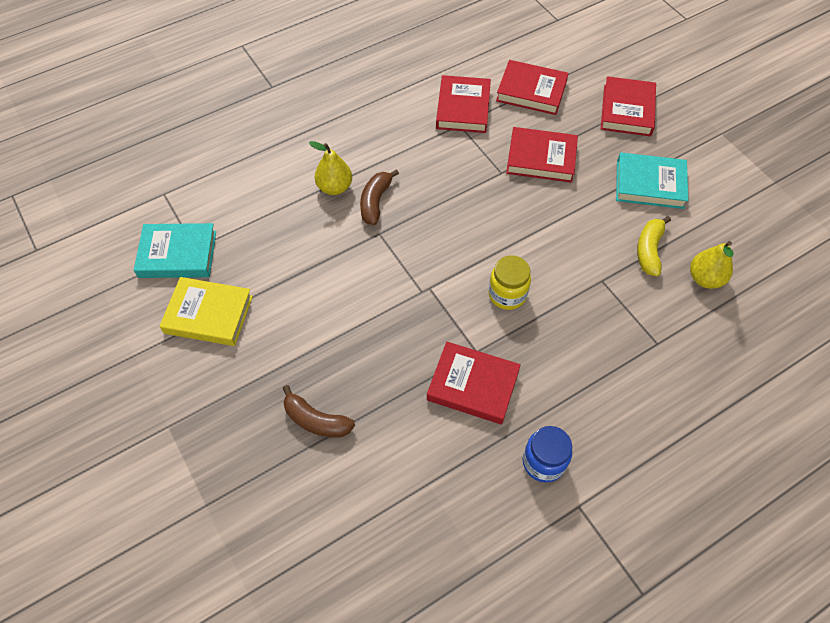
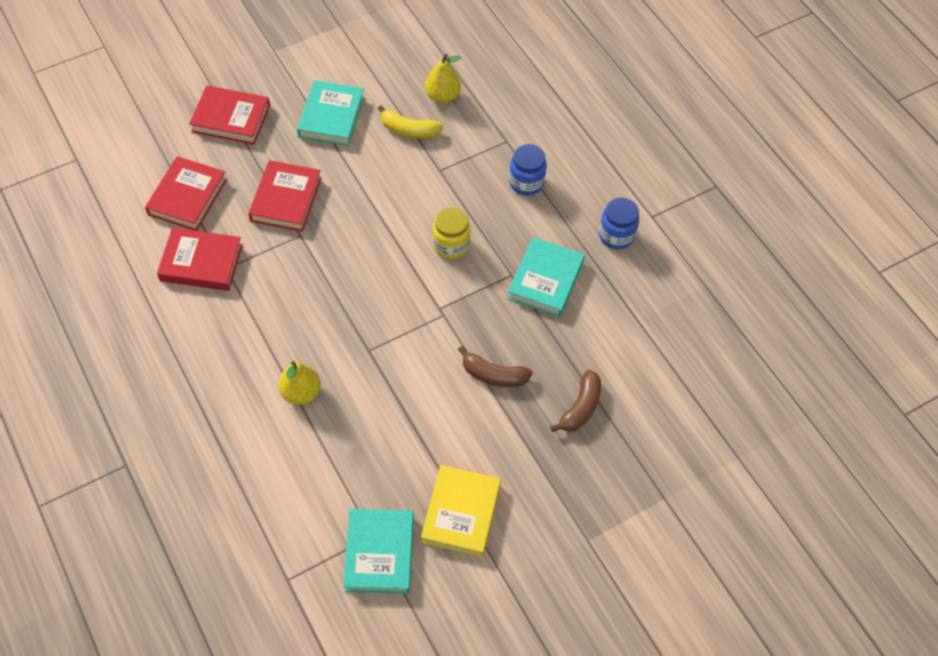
camera: 90 degrees left, 0 degrees up
(375, 202) = (326, 353): brown banana -> brown banana (494, 375)
(473, 385) = (545, 280): red book -> turquoise book
(602, 364) = (526, 182): none -> blue jar

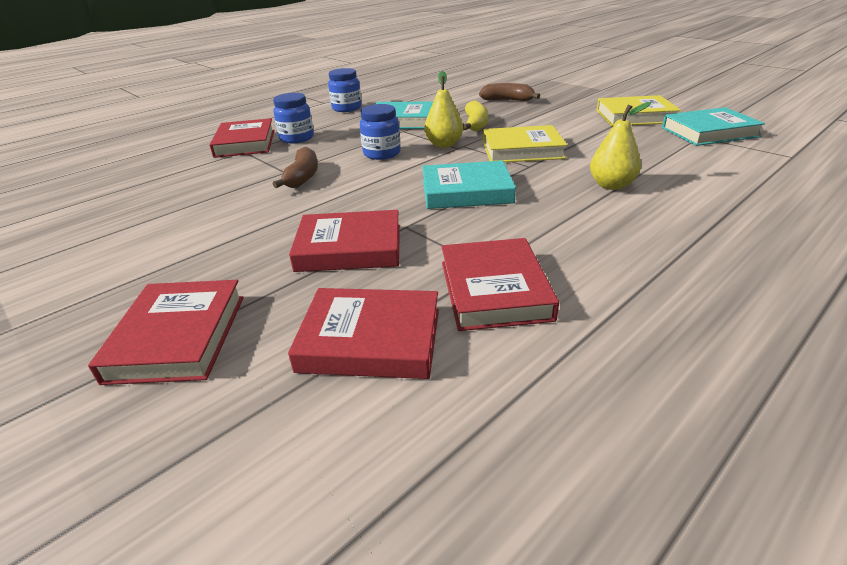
camera: 100 degrees left, 25 degrees down
(331, 117) = (192, 245): turquoise book -> turquoise book (466, 191)
(408, 359) = (522, 150): none -> yellow book
(409, 130) = (224, 194): yellow banana -> yellow banana (476, 124)
(442, 96) = (172, 186): yellow pear -> yellow pear (444, 144)
(451, 245) = (382, 154): yellow jar -> blue jar
(494, 375) = (506, 123): brown banana -> brown banana (303, 177)
(529, 142) = (245, 143): none -> red book

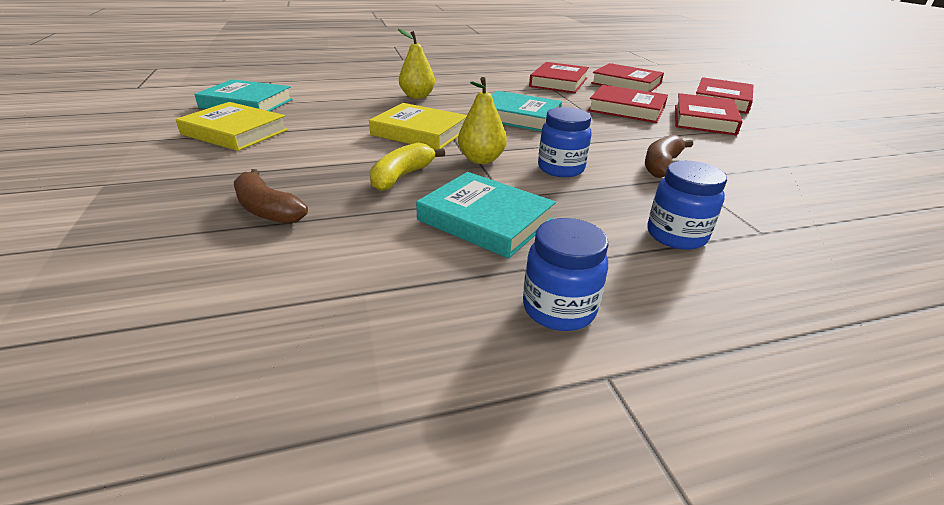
camera: 155 degrees left, 0 degrees up
(245, 143) = (771, 253): red book -> red book (703, 119)

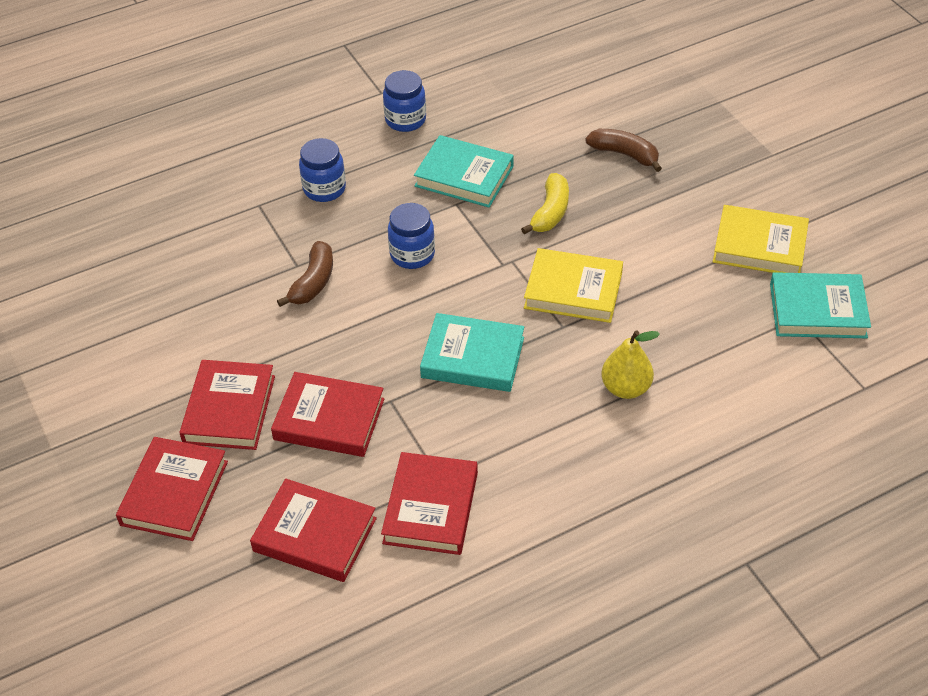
camera: 170 degrees right, 15 degrees up
(481, 160) = (490, 253): yellow pear -> none

